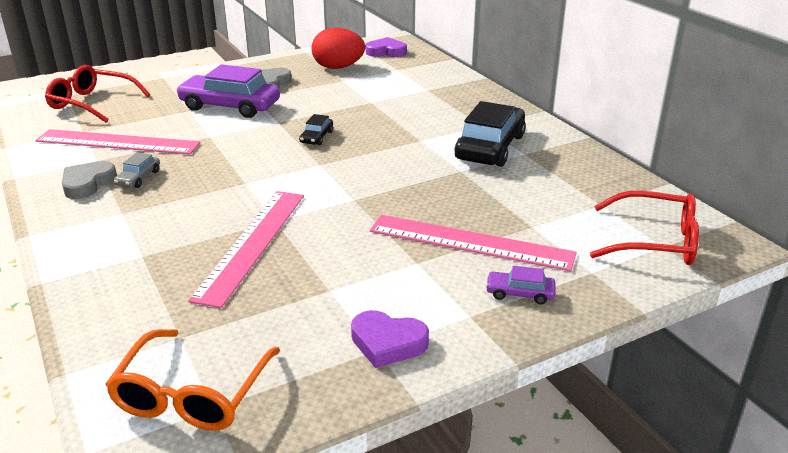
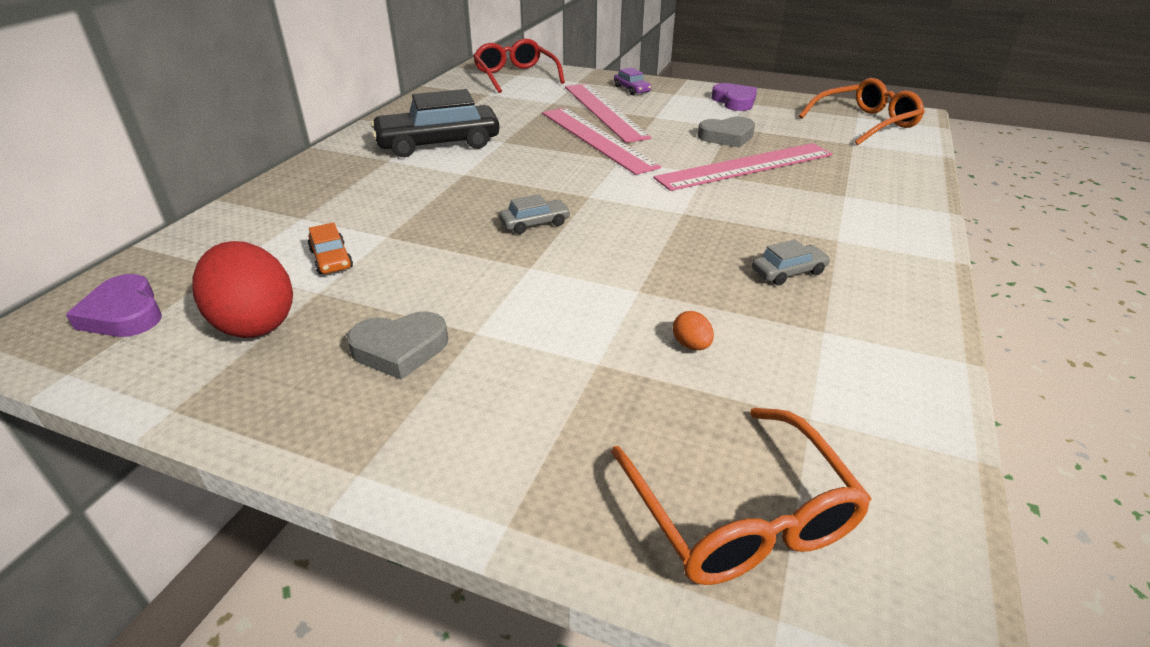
camera: 130 degrees left, 5 degrees up
(88, 184) = (858, 295): grey heart -> grey heart (727, 137)
(93, 103) = (739, 513): red glasses -> orange glasses
(118, 142) = (770, 351): pink ruler -> pink ruler (596, 139)
(157, 130) = (691, 345): none -> orange egg
(230, 106) = (534, 333): purple car -> none
(316, 137) = (535, 223): black car -> grey car
(368, 87) = (331, 259): none -> orange car

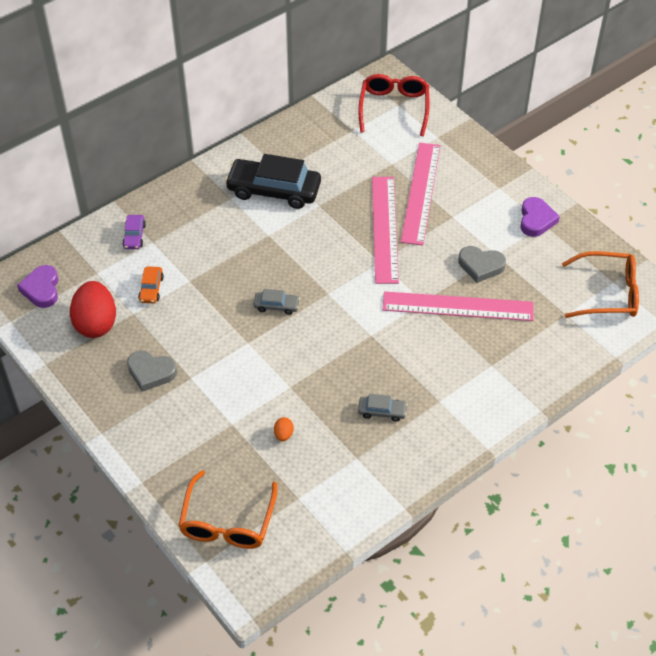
camera: 30 degrees right, 15 degrees up
(632, 89) = (470, 167): purple car -> purple car (134, 236)

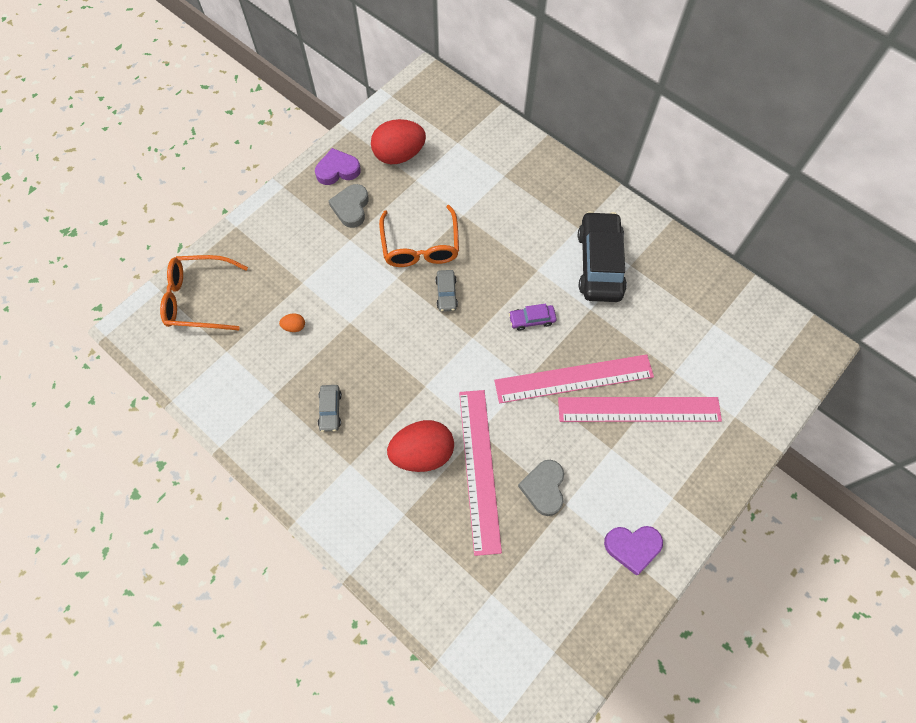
camera: 80 degrees right, 15 degrees up
(42, 289) = (430, 108): purple heart -> purple heart (337, 170)
(134, 236) = (508, 160): purple car -> purple car (532, 319)
(151, 289) = (447, 187): orange car -> none
(394, 108) = (765, 362): red glasses -> none
(437, 345) = (422, 453): none -> red egg
(607, 293) = (534, 644): orange glasses -> orange glasses (420, 245)

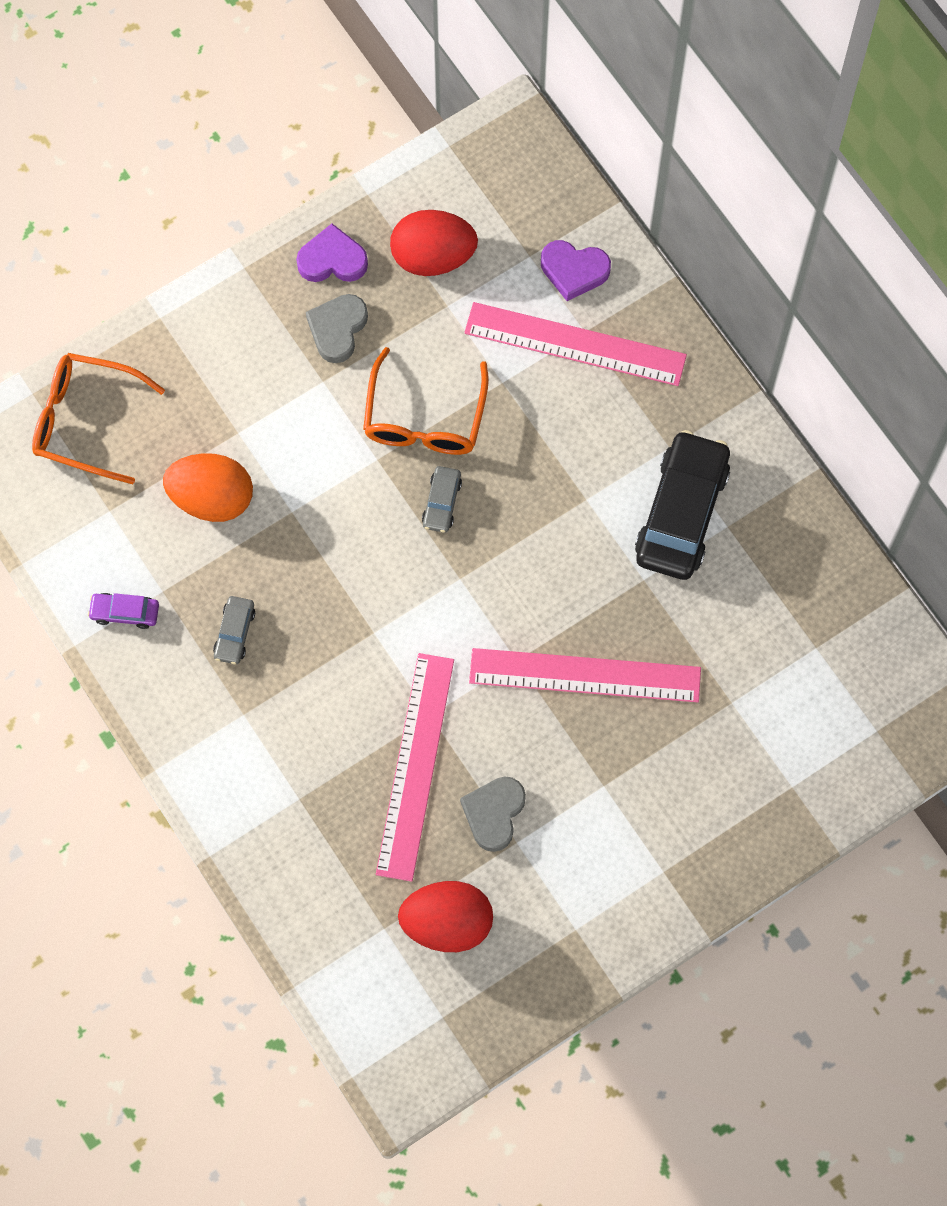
camera: 15 degrees right, 5 degrees up
(294, 327) = (212, 498): orange egg -> orange egg, size x2.45
(422, 453) = (345, 725): red egg -> red egg (447, 923)
(532, 319) = (553, 573): purple car -> purple car (125, 612)
(632, 547) = (586, 919): purple heart -> purple heart (574, 271)
(639, 409) = (661, 741): pink ruler -> pink ruler (575, 344)

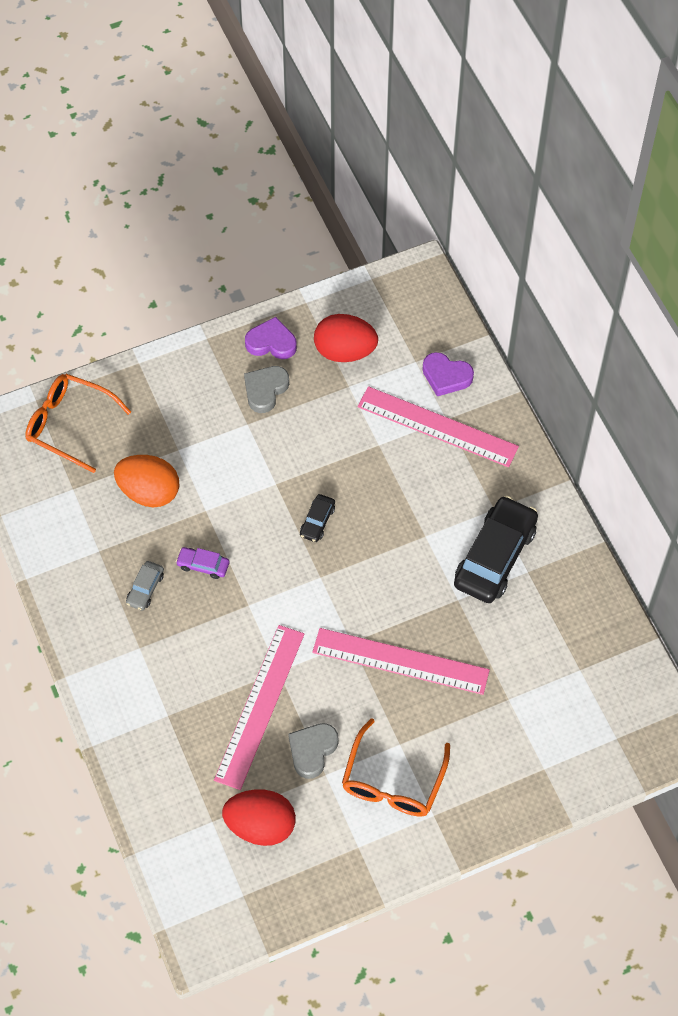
camera: 10 degrees right, 10 degrees down
(125, 612) = (68, 561): purple car -> purple car (203, 565)
(424, 417) = (316, 460): orange glasses -> orange glasses (393, 780)
(441, 502) = (317, 521): grey car -> black car

